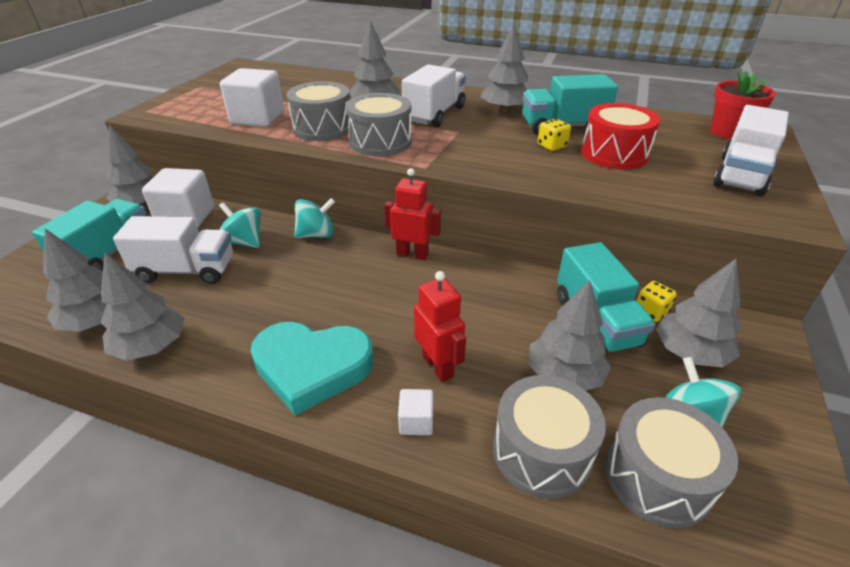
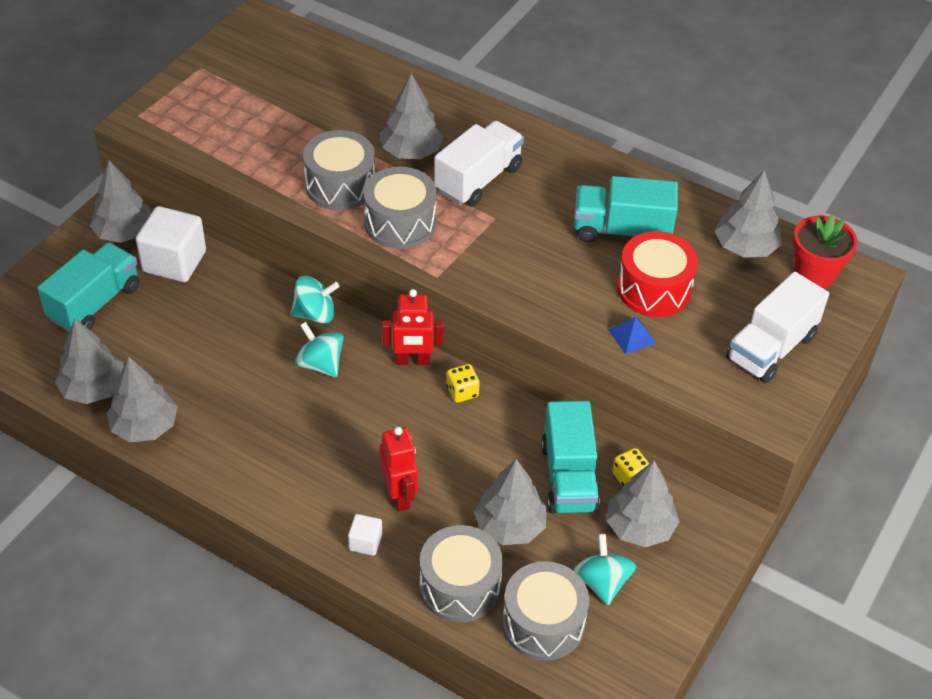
camera: 10 degrees right, 10 degrees up
(186, 270) = (175, 341): white truck -> none
(244, 242) = (236, 311): turquoise spinning top -> turquoise spinning top (320, 364)
(258, 118) = (268, 152): white cube -> none
(312, 367) = (286, 475): turquoise heart -> none
(412, 254) = (413, 361): red robot -> red robot turned 150 degrees clockwise
(505, 110) = (567, 185): grey tree -> grey tree (745, 247)
(552, 146) = (591, 263): yellow dice -> yellow dice (462, 392)
(619, 182) = (632, 336): none -> blue pyramid

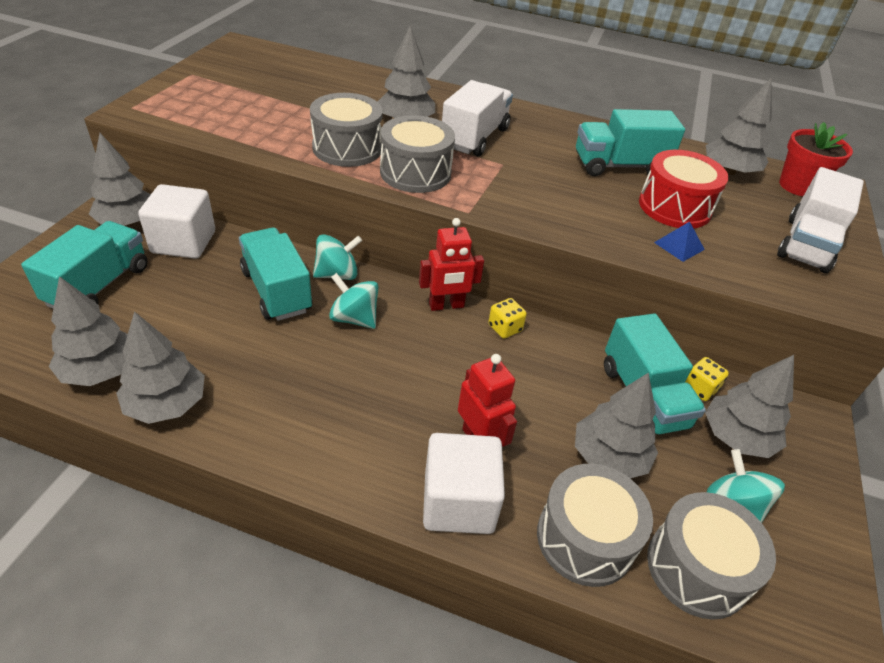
camera: 15 degrees left, 5 degrees down
(254, 326) = (277, 291): none -> turquoise truck
(365, 542) = (458, 502): white cube -> white cube, size x2.07

